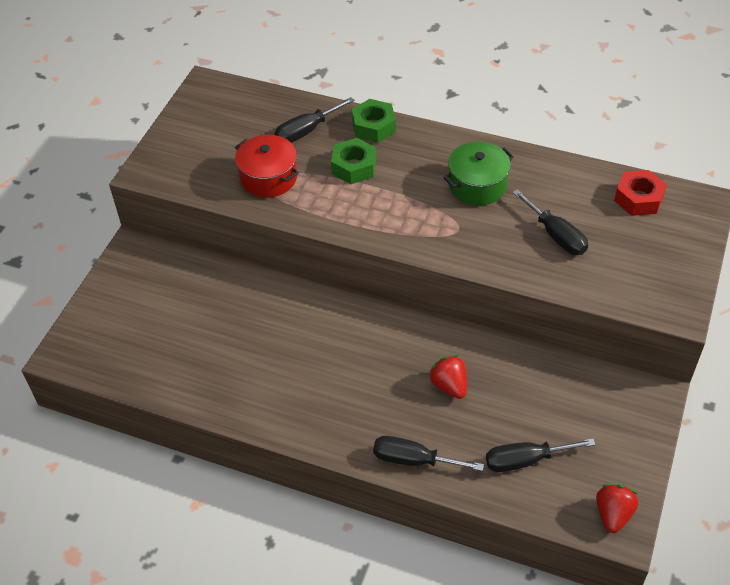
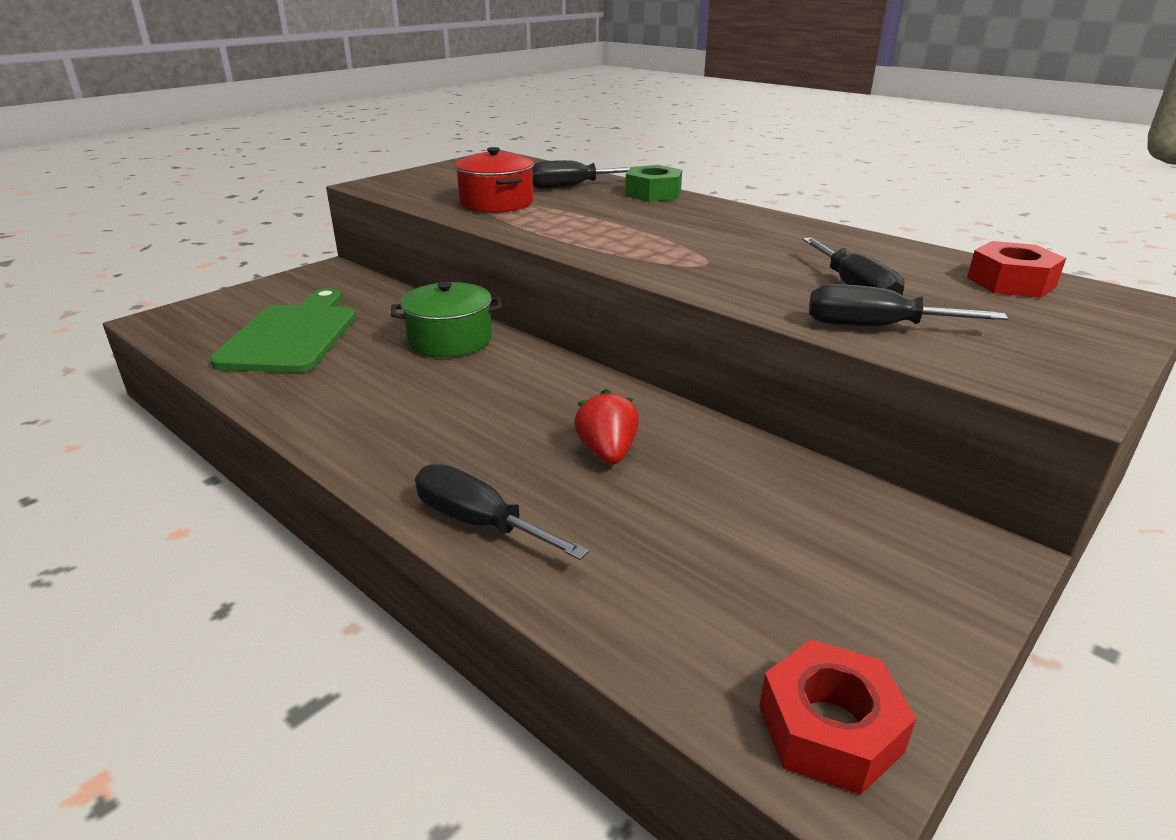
camera: 20 degrees right, 20 degrees down
(178, 340) = (292, 335): none -> green cutting board
(354, 167) = (604, 210): green nut -> none
(477, 185) = (757, 240): green pot -> green pot (450, 340)
(525, 460) = (679, 579): black screwdriver -> black screwdriver (876, 327)
(613, 514) = (829, 729): red strawberry -> red nut

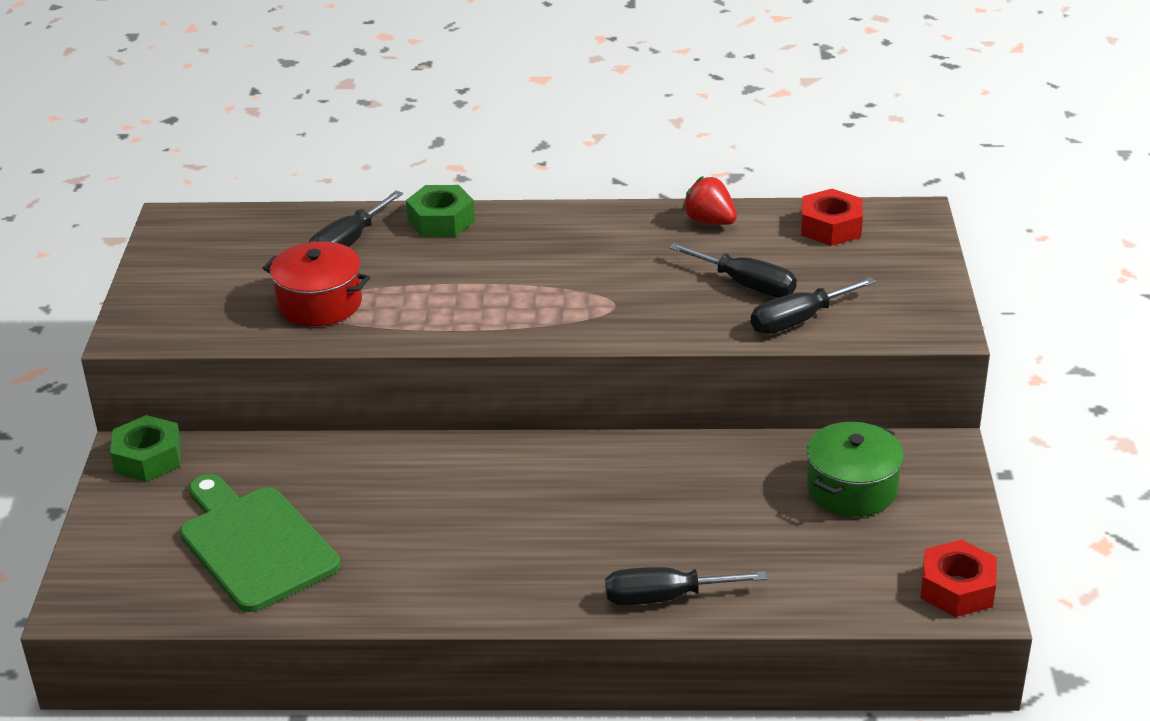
camera: 40 degrees left, 5 degrees up
(332, 274) = (148, 458): none -> green nut
(450, 340) = (405, 472): green pot -> green pot (852, 488)
(607, 453) = (671, 504): red strawberry -> red strawberry (709, 221)

